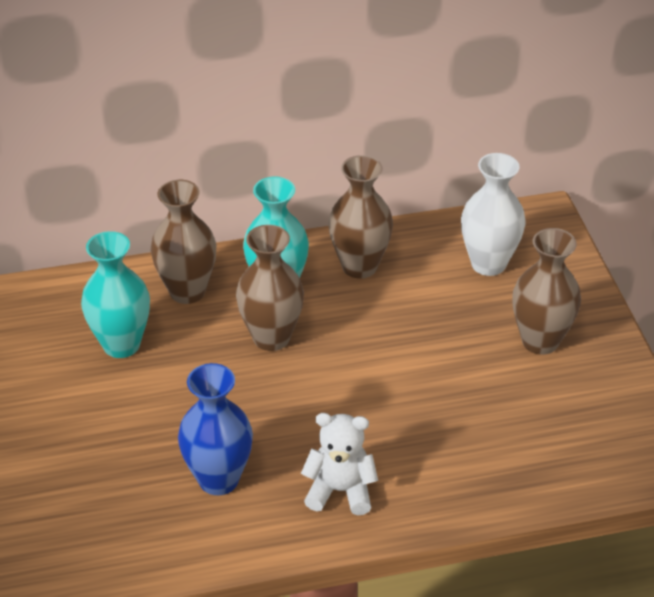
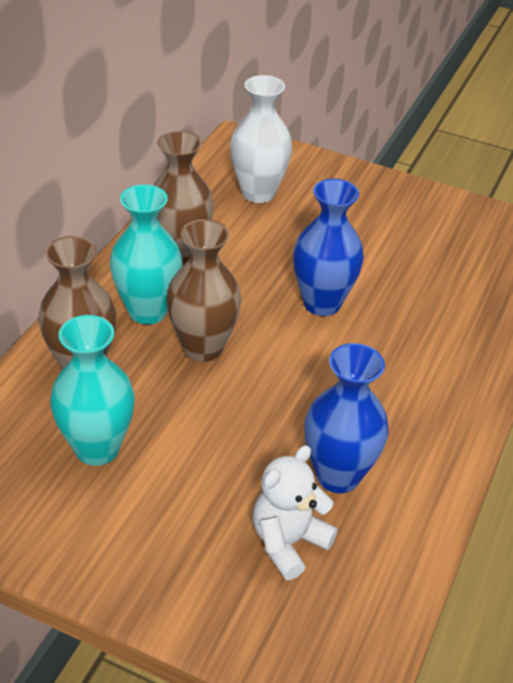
camera: 55 degrees left, 0 degrees up
(340, 491) = (421, 407): white teddy bear -> white teddy bear (288, 542)
(395, 373) = (322, 303): none -> blue vase
(540, 341) = (366, 216): brown vase -> none

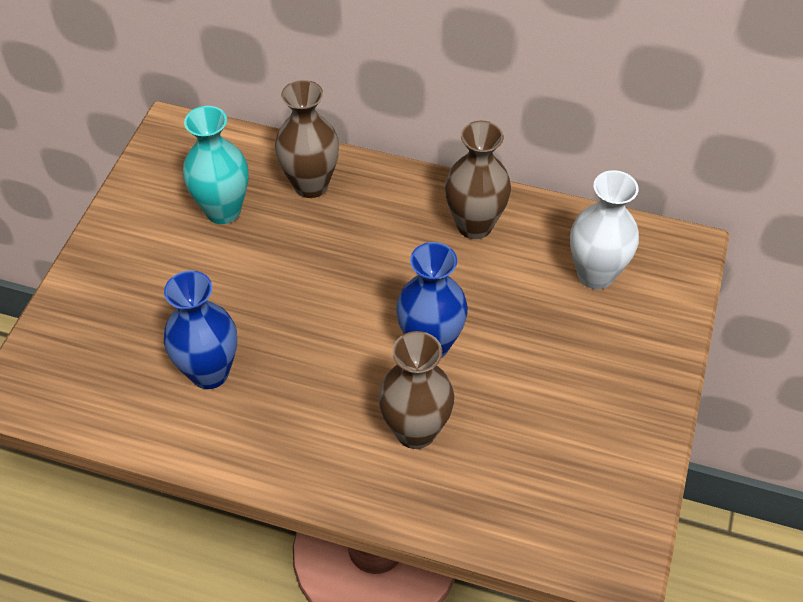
camera: 85 degrees right, 10 degrees up
(147, 311) = (387, 215): turquoise vase -> none
(203, 347) = (348, 260): brown vase -> brown vase (415, 431)
(288, 542) = (138, 343): white teddy bear -> none

